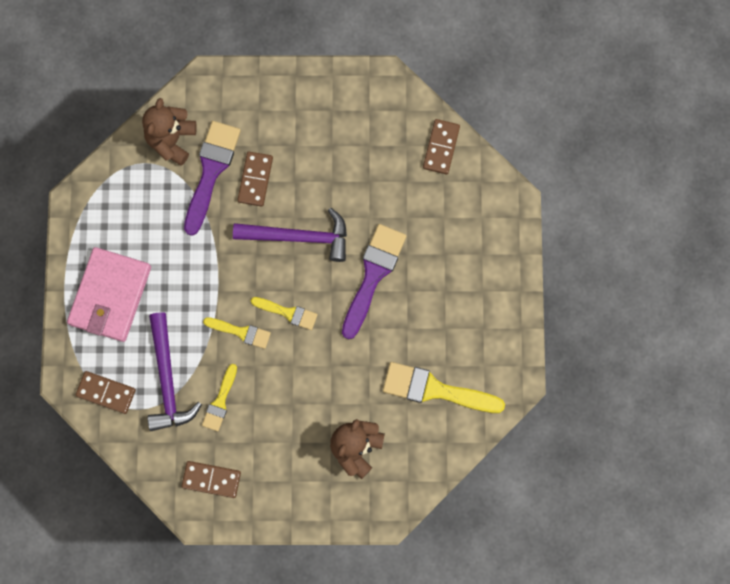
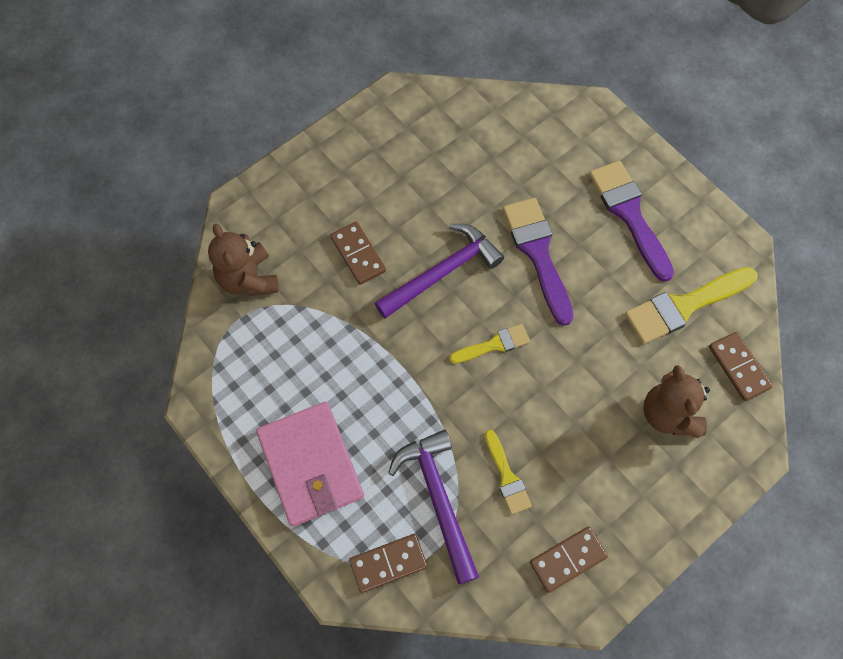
camera: 40 degrees left, 10 degrees down
(167, 380) = (438, 499): purple hammer -> purple hammer turned 150 degrees counterclockwise
(211, 171) = (310, 278): purple brush -> purple brush (629, 214)
(241, 332) = (467, 396): yellow brush -> none
(441, 147) = (495, 111): brown domino -> brown domino (739, 367)

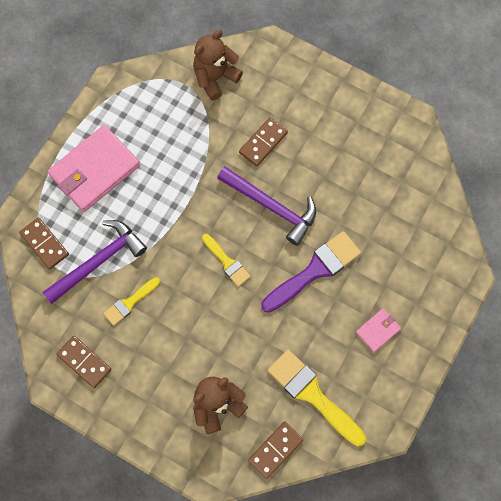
camera: 70 degrees right, 5 degrees up
(629, 214) = (378, 330): purple brush -> pink wallet

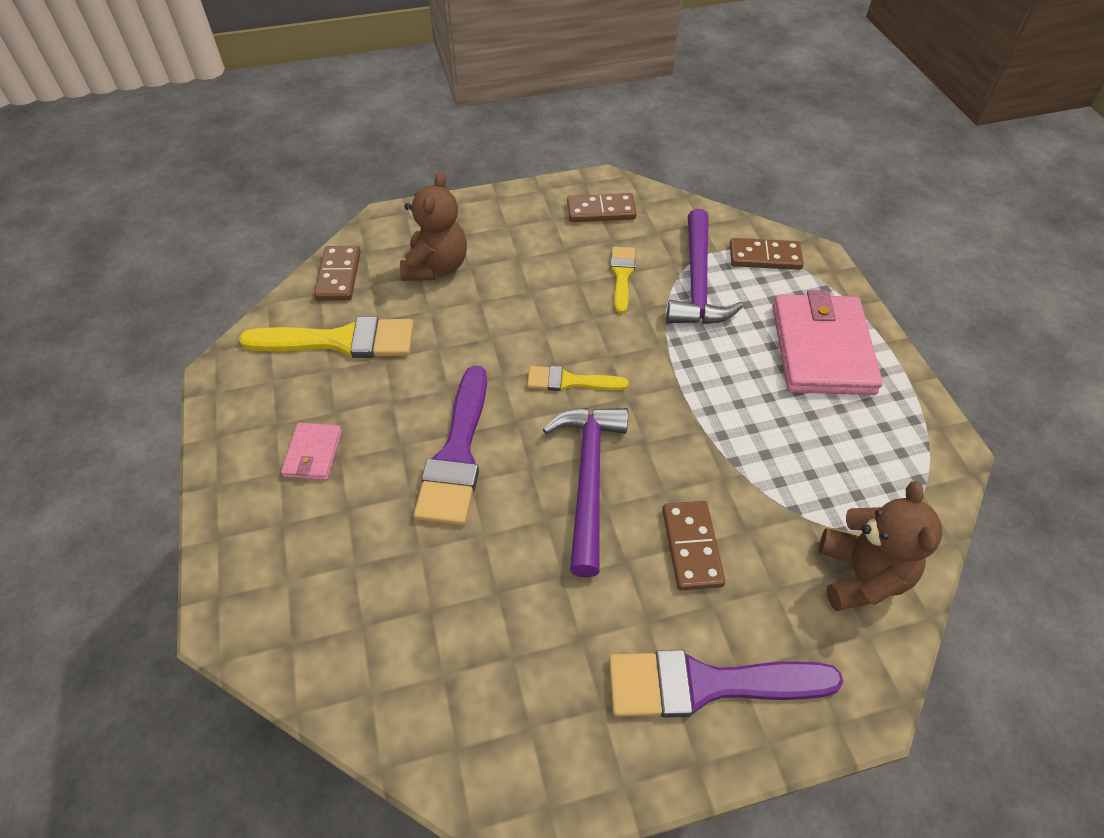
camera: 135 degrees right, 20 degrees down
(271, 206) = (588, 479): purple hammer -> purple hammer turned 105 degrees clockwise
(313, 96) = (707, 684): none -> purple brush

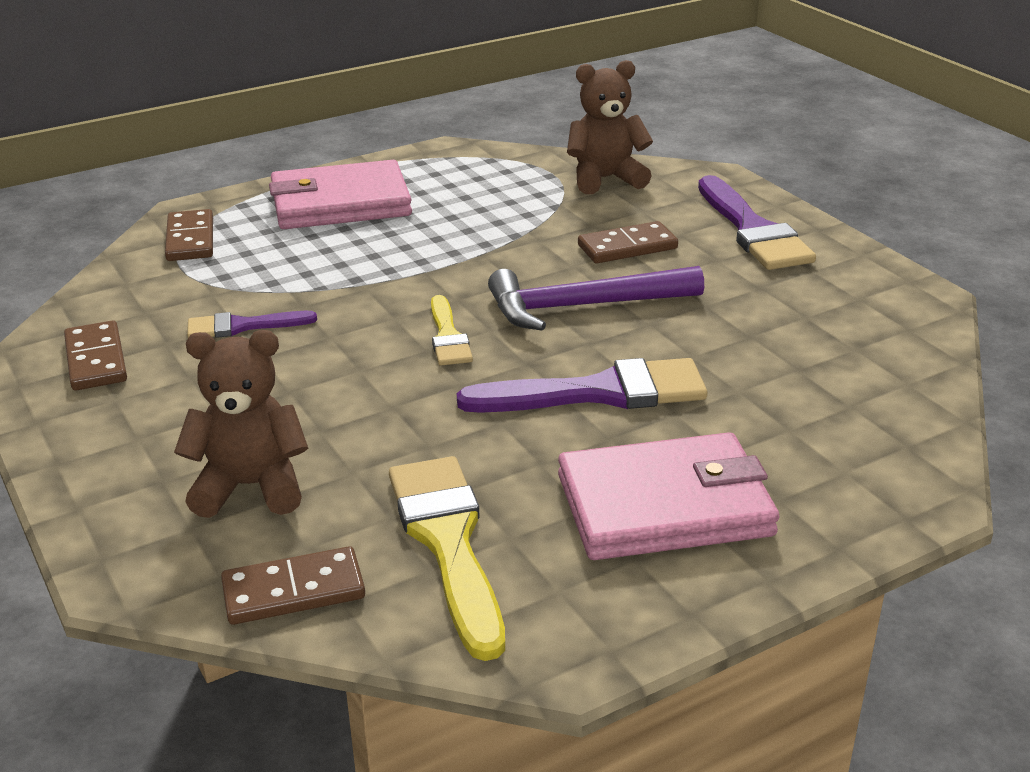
camera: 105 degrees left, 20 degrees down
(313, 454) = (665, 506): pink wallet -> pink wallet, size x2.12
(622, 276) = (243, 326): yellow brush -> purple brush
(697, 282) = (246, 276): purple hammer -> none

